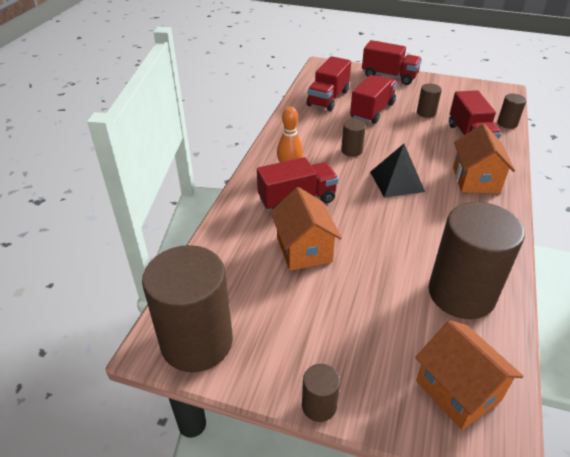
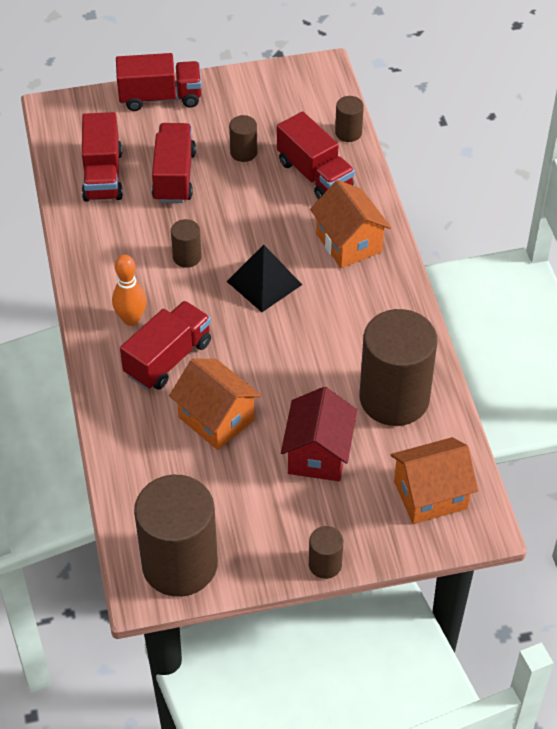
camera: 30 degrees left, 10 degrees up
(369, 308) = (318, 454): none -> red house
(458, 390) = (430, 495): orange house -> orange house turned 45 degrees counterclockwise

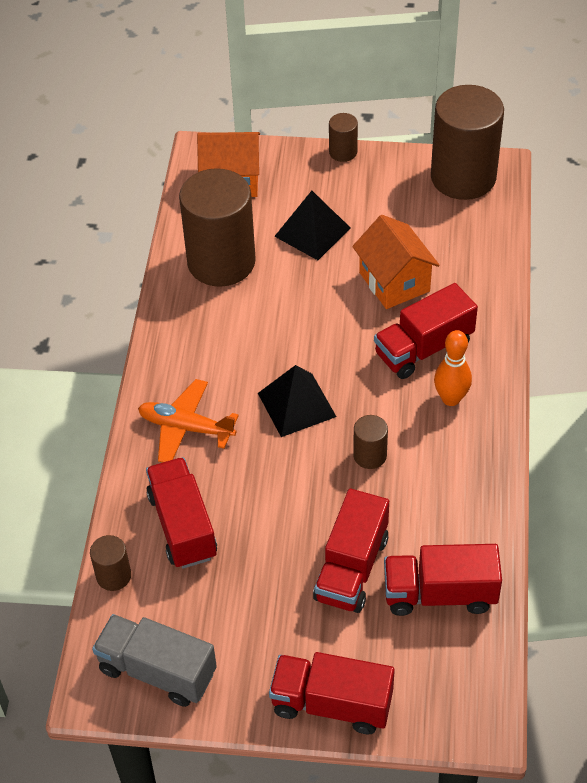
camera: 160 degrees left, 0 degrees up
(103, 175) = (440, 594): red truck -> red truck turned 105 degrees counterclockwise
(243, 152) = (254, 581): brown cylinder -> none
(287, 88) = (157, 671): none -> grey truck
(318, 454) = (312, 232): red house -> black pyramid
(349, 243) = (186, 428): orange house -> orange plane

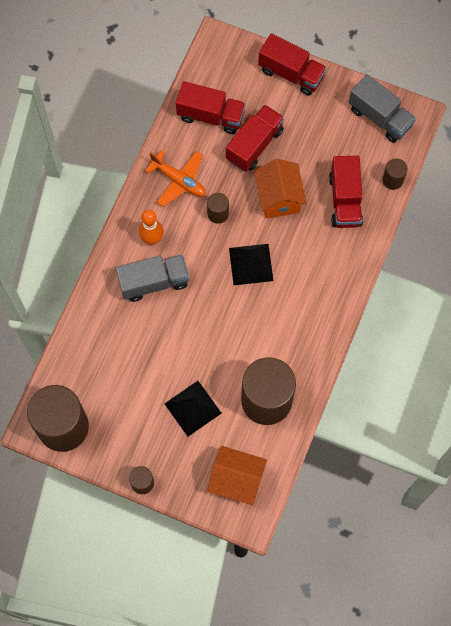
camera: 165 degrees left, 20 degrees up
(186, 428) = (326, 268): orange plane -> orange plane (179, 180)
(394, 282) = (151, 343): orange house -> orange house (279, 198)
(423, 348) = (154, 282): red truck -> grey truck

